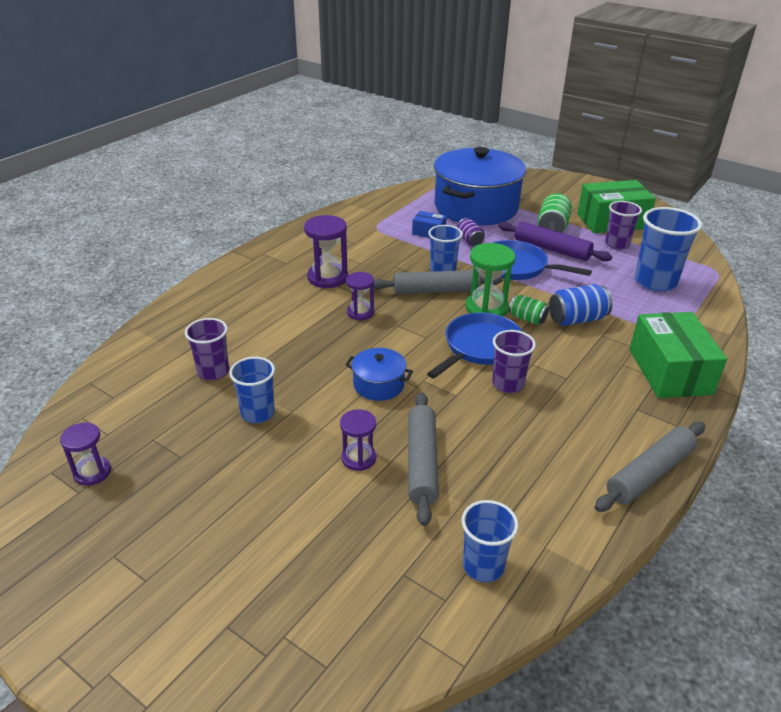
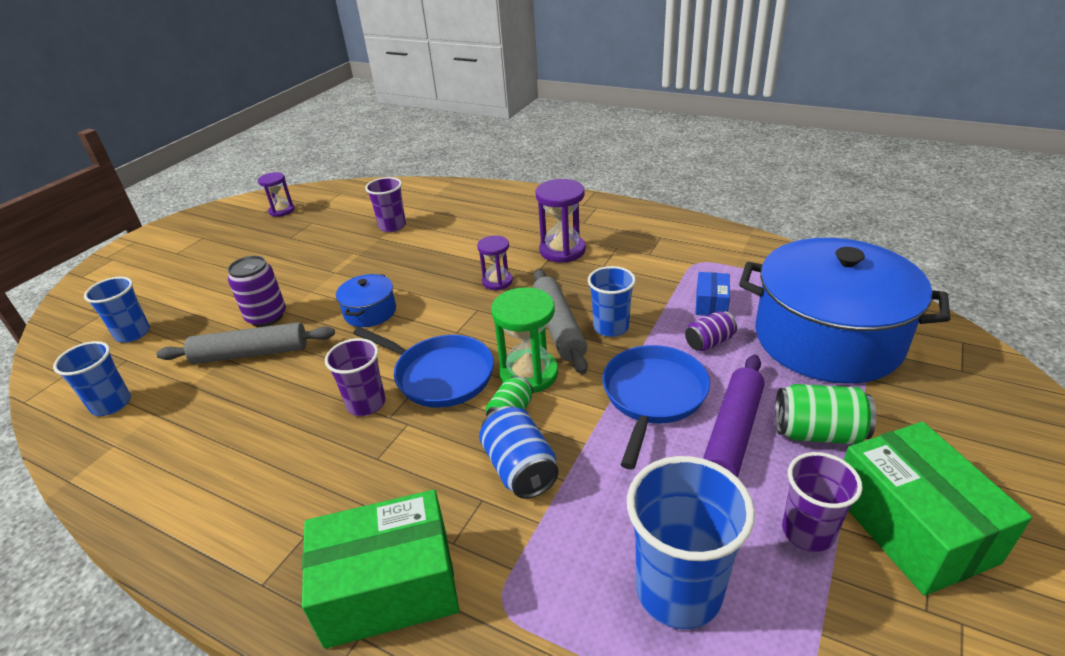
camera: 85 degrees right, 0 degrees up
(258, 413) = (335, 257): blue cup -> blue cup (133, 333)
(358, 458) = (266, 317): purple hourglass -> purple can
(650, 474) = (179, 542): grey rolling pin -> none

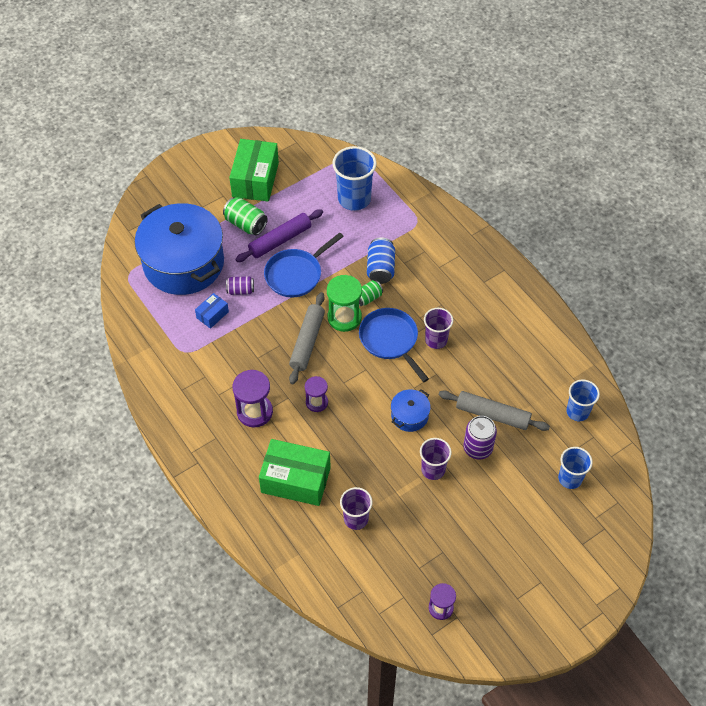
camera: 155 degrees left, 20 degrees up
(389, 587) = (455, 246): green box -> green box (295, 480)
(611, 327) = (280, 327): blue cup -> none
(807, 532) = (292, 194): purple cup -> purple cup (433, 469)

